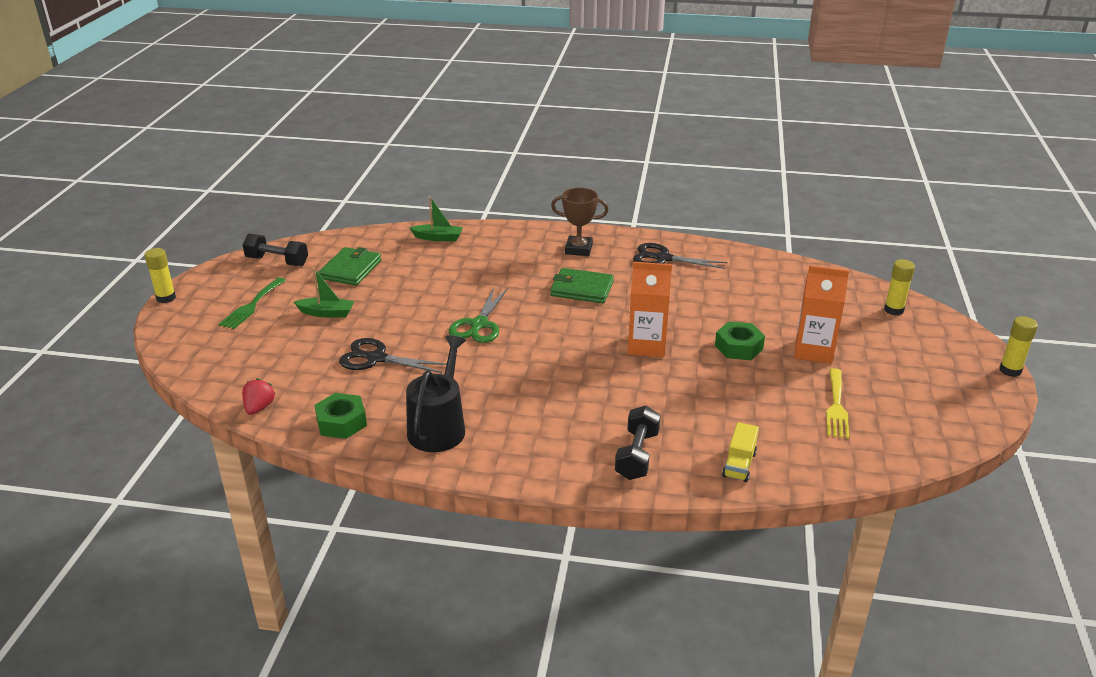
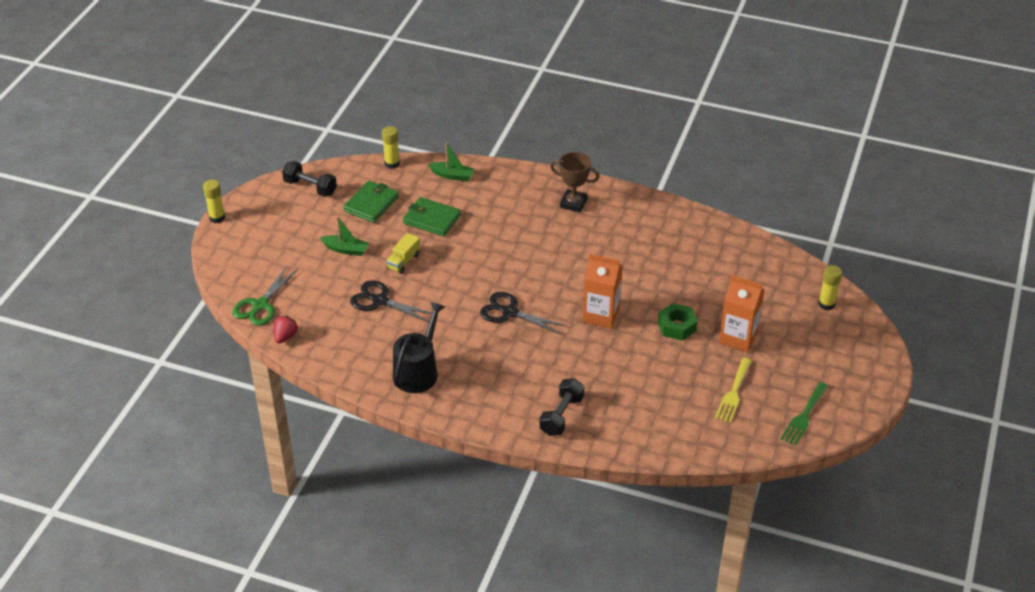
camera: 10 degrees right, 10 degrees up
(252, 306) = (286, 234): green fork -> green fork (804, 416)
(341, 422) = (345, 358): green nut -> none
(479, 324) = (468, 277): green scissors -> green scissors (260, 305)
(582, 289) = (564, 249): green wallet -> green wallet (431, 219)
(663, 258) = (645, 223): black scissors -> black scissors (510, 312)
(739, 464) = (636, 433): yellow truck -> yellow truck (403, 261)
(1010, 370) = (894, 378): yellow glue stick -> yellow glue stick (392, 164)

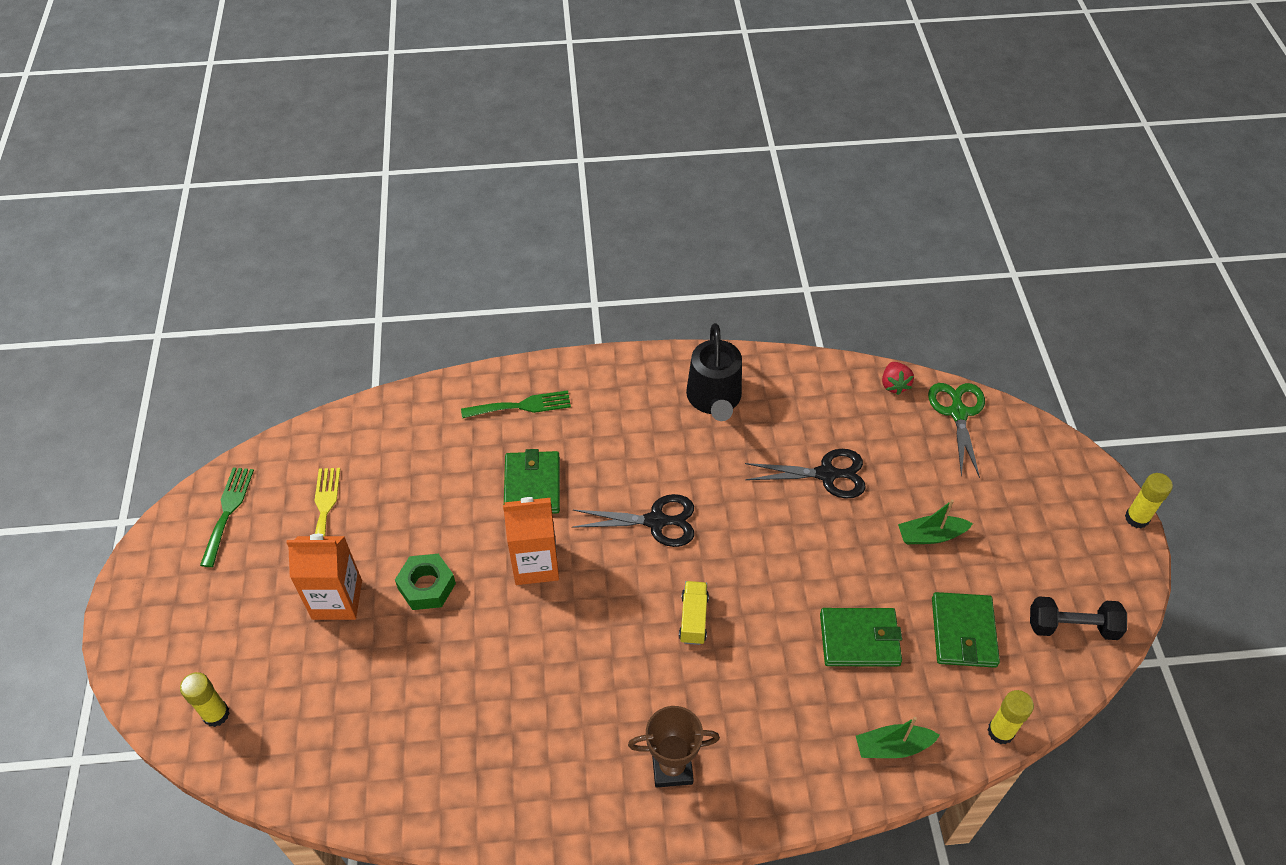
camera: 155 degrees right, 10 degrees up
(403, 261) = (843, 547): yellow truck -> yellow truck (693, 619)
(561, 415) = (522, 406): black dumbbell -> green fork
(580, 360) = (532, 485): none -> green wallet

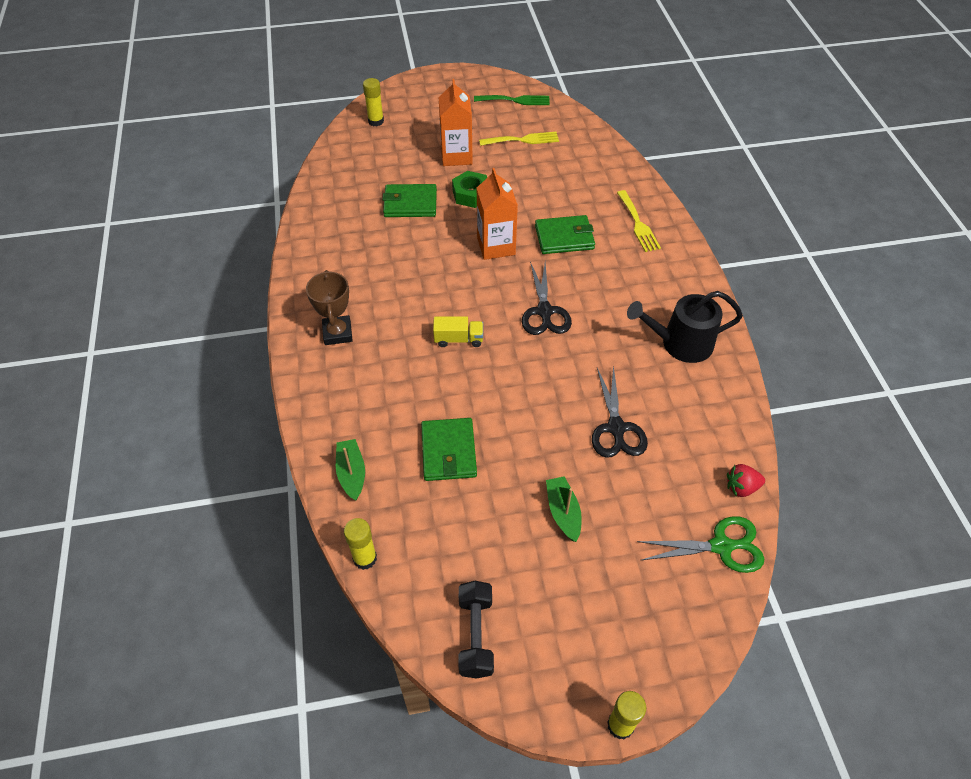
camera: 85 degrees right, 0 degrees up
(522, 406) = (638, 224): green fork -> yellow fork
(963, 632) = (462, 534): green wallet -> green wallet (410, 203)

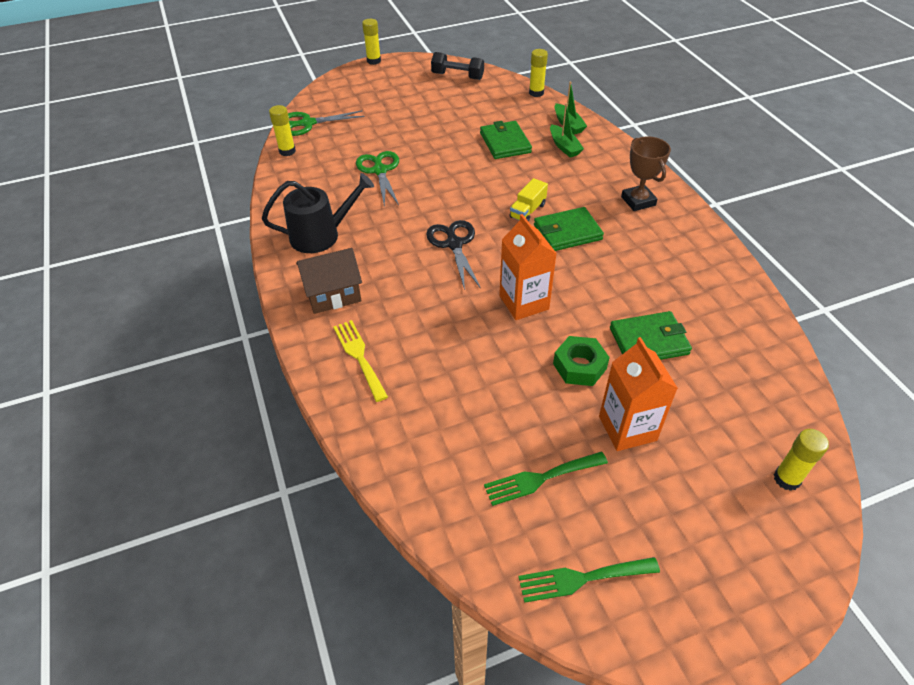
camera: 170 degrees right, 5 degrees down
(458, 339) = (527, 211): yellow truck -> yellow truck turned 45 degrees counterclockwise
(476, 635) = (457, 76): black dumbbell -> black dumbbell turned 60 degrees counterclockwise
(523, 140) = (540, 478): yellow fork -> green fork
(563, 512) = (415, 125): green boat -> green boat (564, 146)
(564, 237) = (447, 324): green wallet -> green wallet (567, 232)
(616, 428) = (380, 171): black scissors -> green scissors
(663, 278) = (333, 294): none -> brown house
(741, 487) = (287, 151): red strawberry -> yellow glue stick

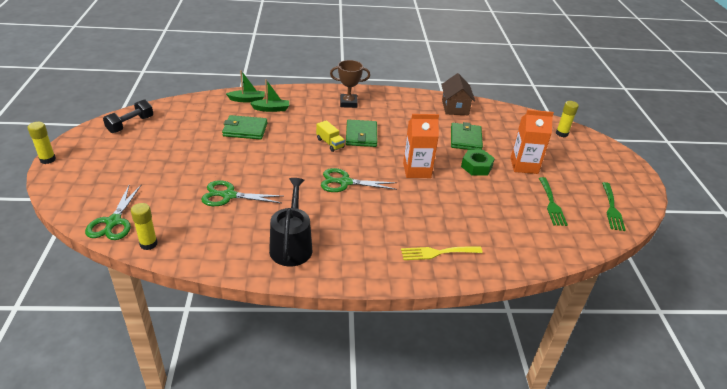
camera: 75 degrees left, 10 degrees down
(333, 294) = (367, 253): brown house -> brown house (455, 107)
(454, 244) = (345, 182): black scissors -> green scissors
(536, 93) = (195, 99): yellow glue stick -> none

